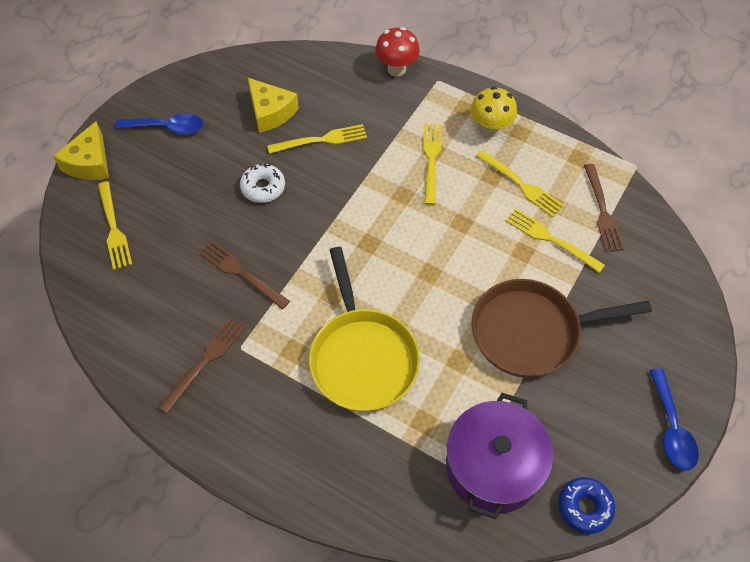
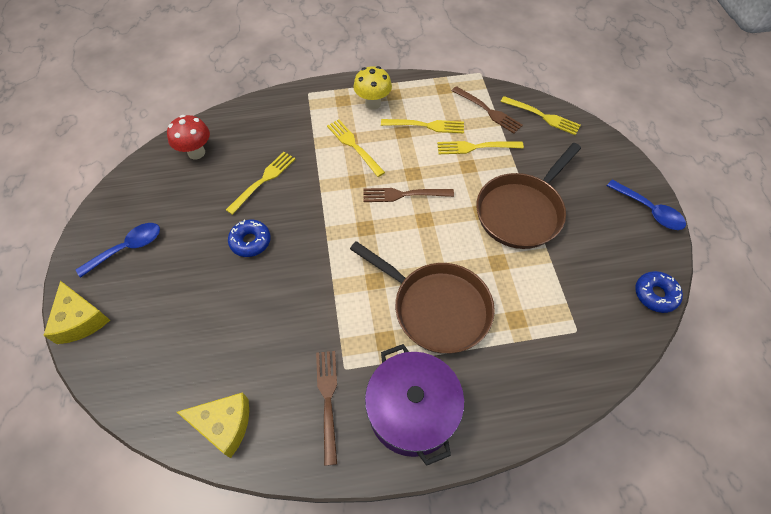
camera: 40 degrees left, 0 degrees up
(114, 228) = (152, 356): yellow fork -> yellow fork (542, 116)
(241, 273) = (293, 314): brown fork -> brown fork (404, 194)
(263, 187) = (250, 241): white donut -> blue donut
(270, 112) = (205, 185): yellow cheese -> yellow cheese (224, 425)
(362, 357) = (436, 307): yellow pan -> brown pan
(396, 69) = (272, 102): red mushroom -> red mushroom (196, 152)
(493, 466) = (584, 313): purple pot -> purple pot (412, 411)

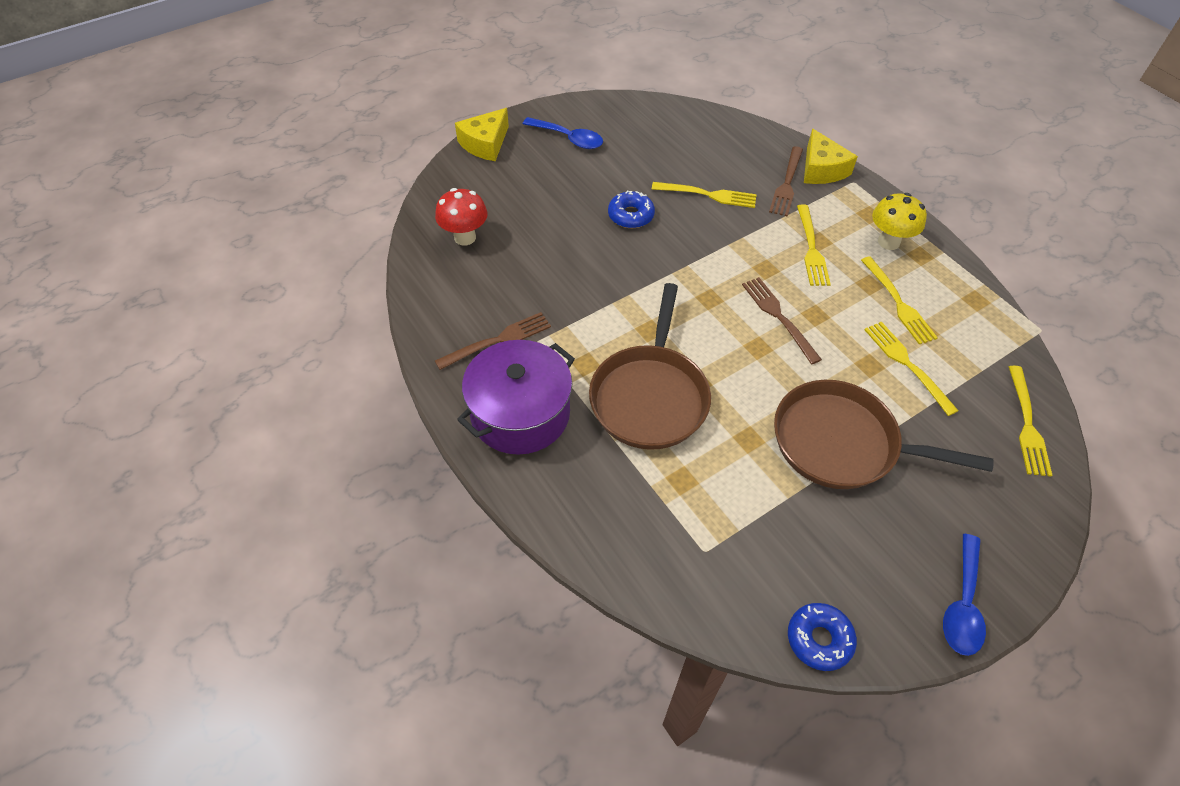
camera: 65 degrees right, 5 degrees down
(196, 152) = (704, 134): red mushroom -> red mushroom (465, 237)
(224, 425) = (439, 275): yellow cheese -> yellow cheese (821, 169)
(354, 146) = (811, 248): yellow fork -> yellow fork turned 150 degrees clockwise
(488, 111) = (980, 359): brown fork -> brown fork (787, 184)

